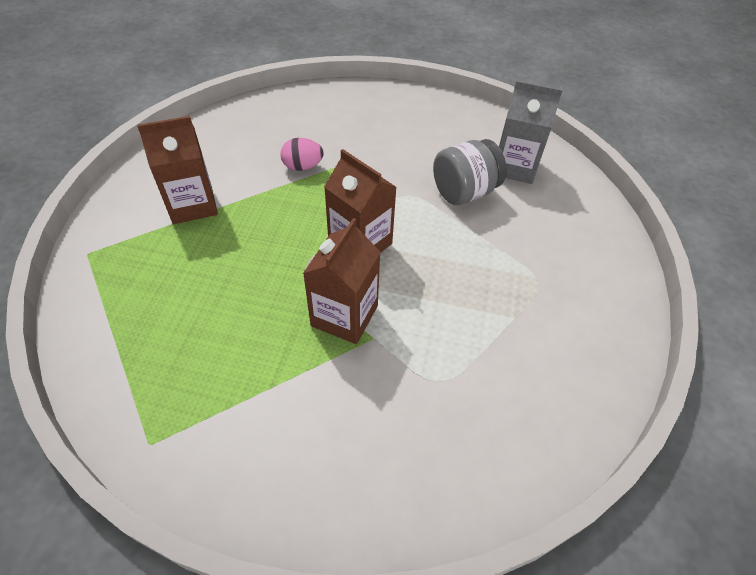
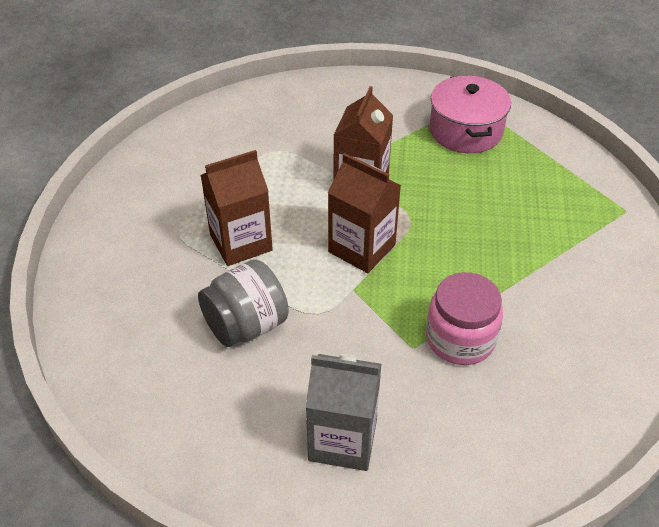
camera: 175 degrees right, 5 degrees down
(188, 386) = (465, 131): none -> pink pot
(192, 205) = (562, 271): brown carton -> brown carton (241, 242)
(302, 167) = (460, 339): pink egg -> pink jar
(515, 167) = (172, 375): grey carton -> grey carton (343, 440)

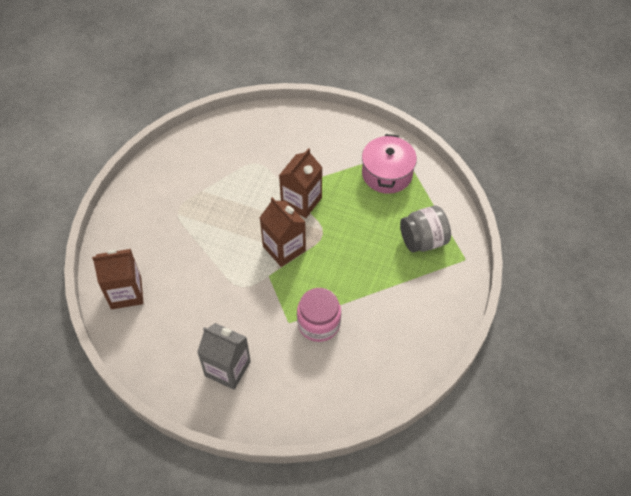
camera: 15 degrees right, 10 degrees up
(241, 242) = (212, 228): brown carton -> brown carton (126, 293)
(246, 325) = (197, 285): grey jar -> grey jar (423, 240)

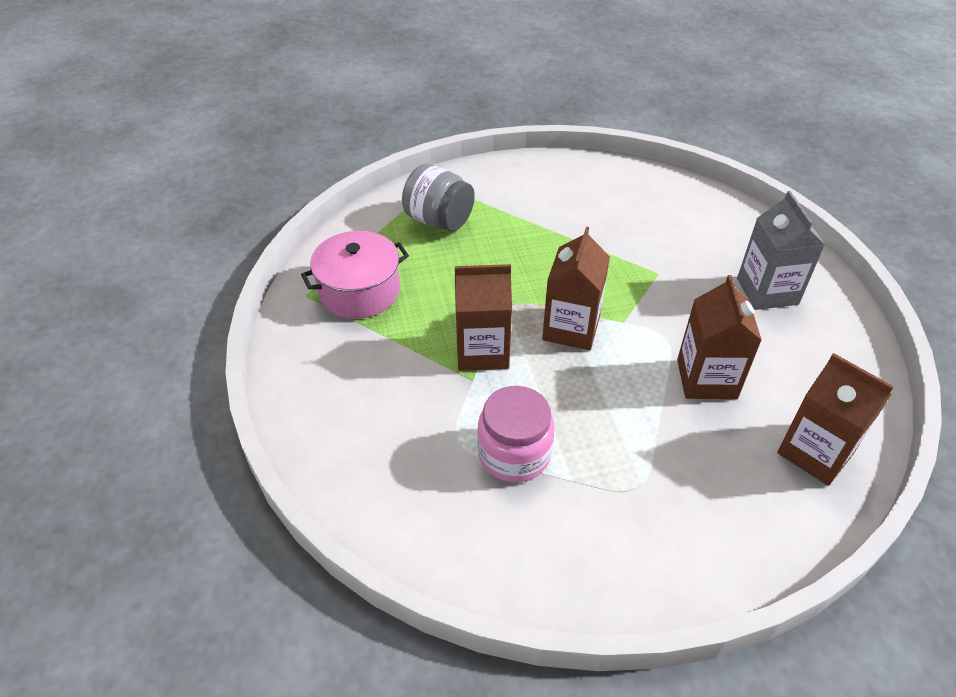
camera: 125 degrees left, 10 degrees down
(202, 283) = (706, 379): none -> brown carton
(318, 323) = (631, 250): pink jar -> pink jar (514, 454)

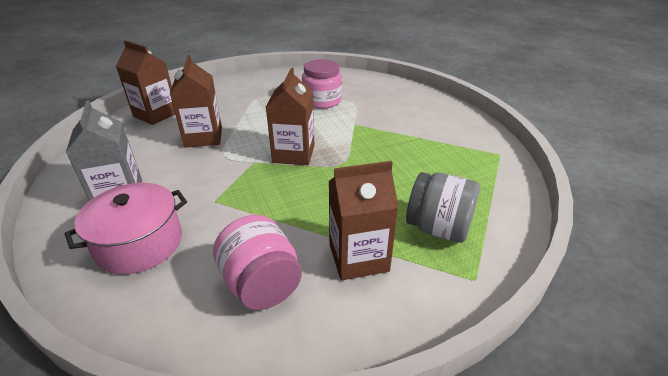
camera: 170 degrees right, 10 degrees down
(359, 291) = (462, 160): pink pot -> pink pot (139, 243)
(482, 351) = (353, 136): brown carton -> brown carton (358, 257)
(599, 198) = (261, 284): none -> pink jar

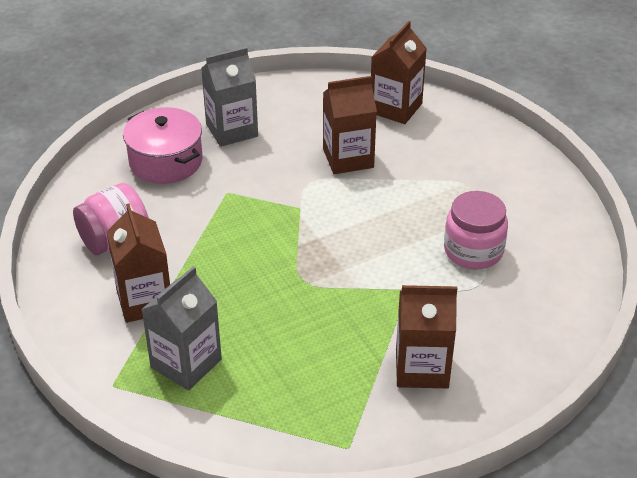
camera: 85 degrees right, 5 degrees up
(293, 154) = (320, 237): brown carton -> brown carton (421, 368)
(438, 228) = (186, 363): grey jar -> grey carton

